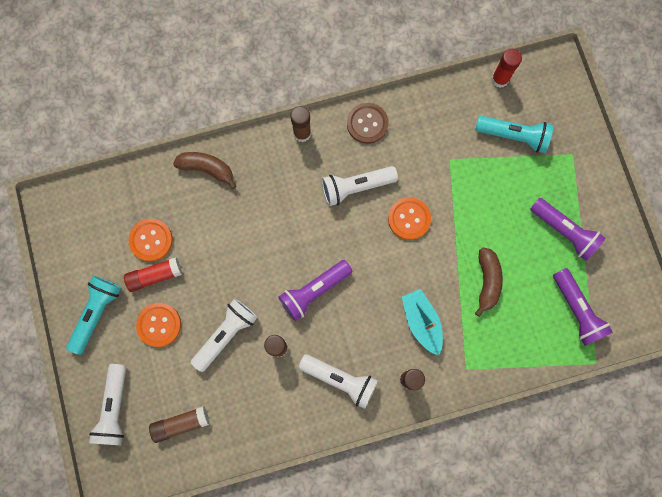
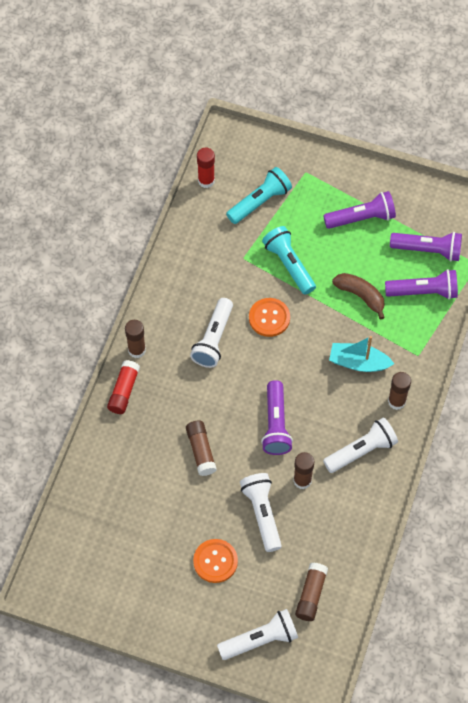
camera: 55 degrees left, 15 degrees down
(97, 313) = (168, 605): turquoise flashlight -> turquoise flashlight (289, 264)
(114, 408) = (260, 640): white flashlight -> white flashlight turned 60 degrees counterclockwise
(151, 240) = (137, 523): orange button -> none
(155, 276) = (171, 539): red glue stick -> red glue stick (124, 391)
(207, 169) = (110, 441): brown banana -> none
(248, 246) = (201, 451): none -> brown glue stick
(367, 124) = (167, 297): brown button -> none
(532, 333) = (423, 292): none -> purple flashlight

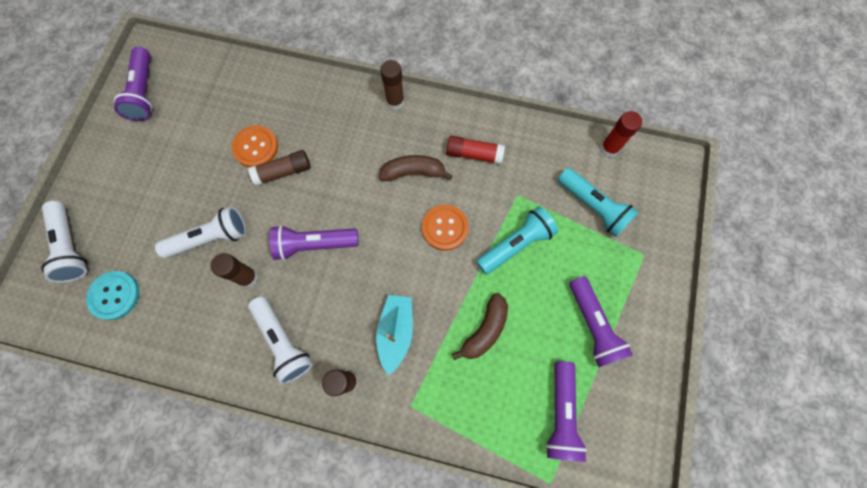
camera: 85 degrees right, 10 degrees up
(124, 391) = (348, 95): red glue stick -> red glue stick (474, 154)
(213, 339) = (413, 172): white flashlight -> brown banana
(215, 561) = (160, 196): orange button -> orange button (256, 147)
(311, 595) = (115, 295): brown glue stick -> turquoise button
(423, 292) = (500, 410): purple flashlight -> purple flashlight (144, 92)

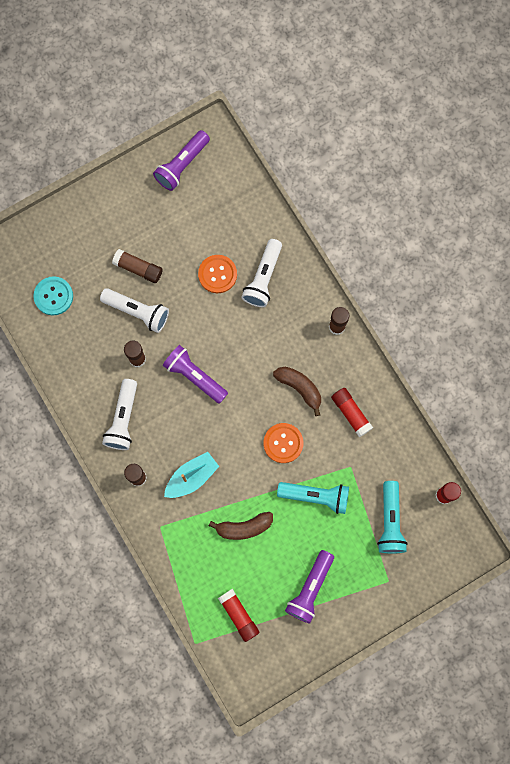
camera: 45 degrees right, 5 degrees up
(71, 247) = (53, 239): white flashlight -> white flashlight (263, 278)
(283, 172) = (219, 308): brown glue stick -> brown glue stick (138, 268)
(560, 413) = (239, 615): purple flashlight -> red glue stick

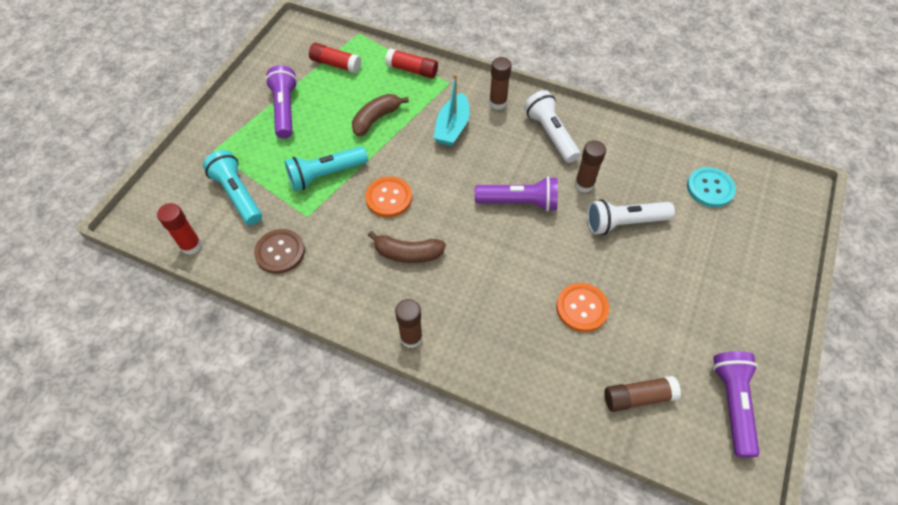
camera: 145 degrees right, 20 degrees down
(138, 268) = (663, 261): brown glue stick -> brown glue stick (638, 397)
(263, 278) = (531, 336): white flashlight -> none
(351, 413) = (337, 262): red glue stick -> red glue stick (412, 70)
(385, 448) = (280, 252): none -> brown button

